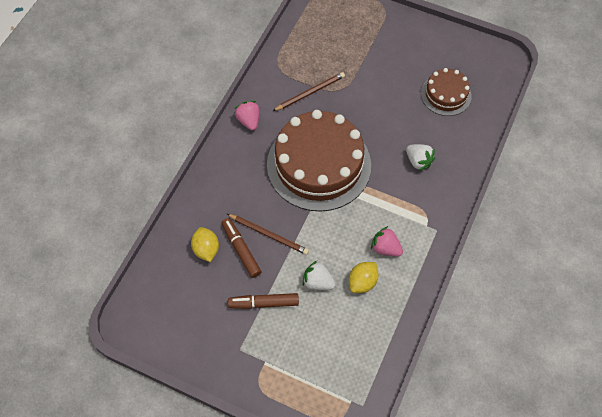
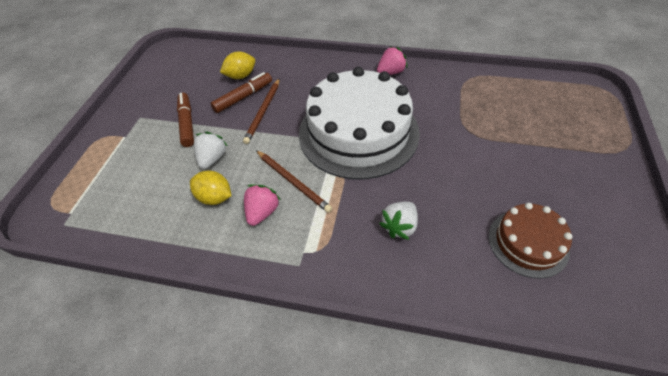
camera: 80 degrees right, 10 degrees down
(310, 93) = (450, 108): brown pencil -> brown pencil (293, 182)
(319, 165) = (358, 132): brown cake -> white cake

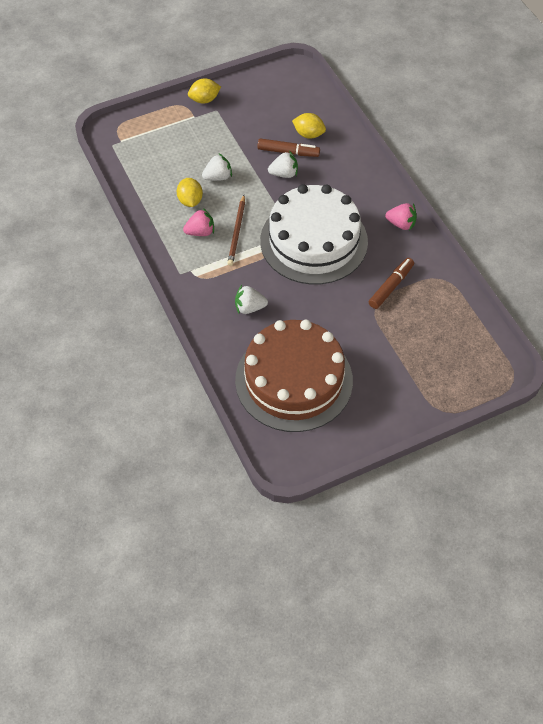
camera: 50 degrees right, 5 degrees up
(117, 119) = (204, 100): none -> yellow lemon
(187, 123) = (235, 140): brown marker -> brown marker (391, 286)
(263, 112) = (284, 174): brown pencil -> white strawberry
(528, 243) = (294, 380): brown cake -> brown cake, size x1.97

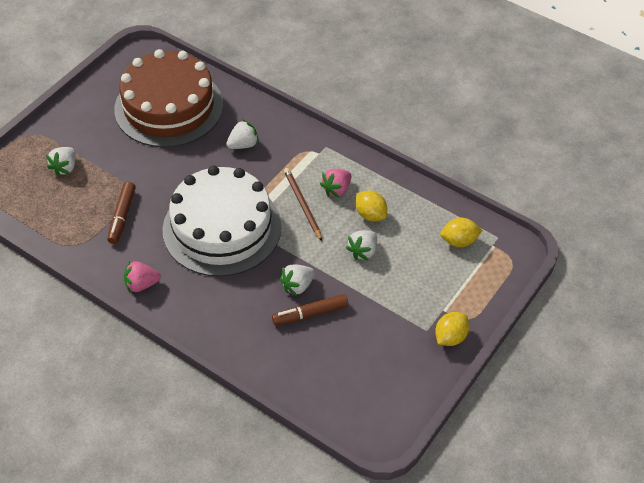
camera: 150 degrees right, 5 degrees down
(308, 134) = (302, 347): yellow lemon -> yellow lemon (459, 241)
(422, 357) = (65, 168): none -> white strawberry

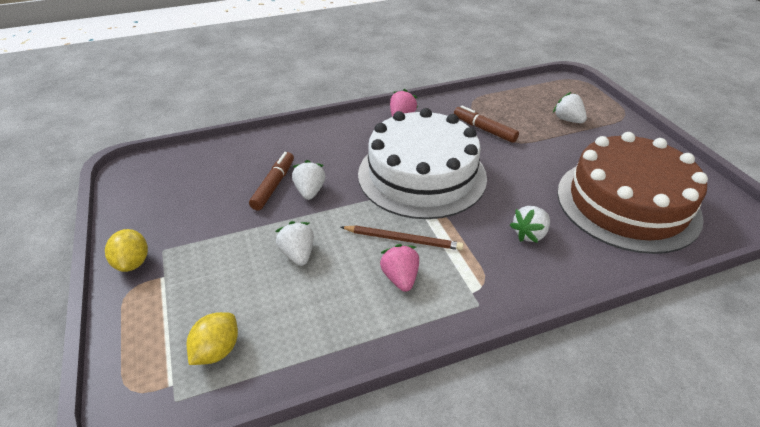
camera: 125 degrees right, 10 degrees down
(243, 144) = (529, 234): white strawberry -> white strawberry turned 45 degrees clockwise
(370, 215) = (338, 287): yellow lemon -> none

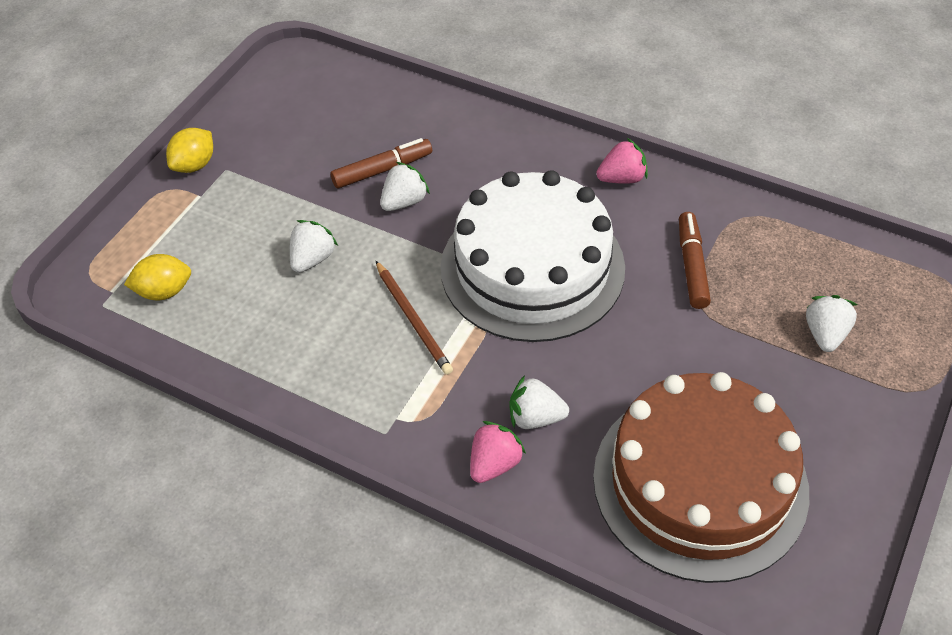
camera: 50 degrees right, 10 degrees up
(400, 278) = (359, 352): pink strawberry -> pink strawberry (494, 463)

